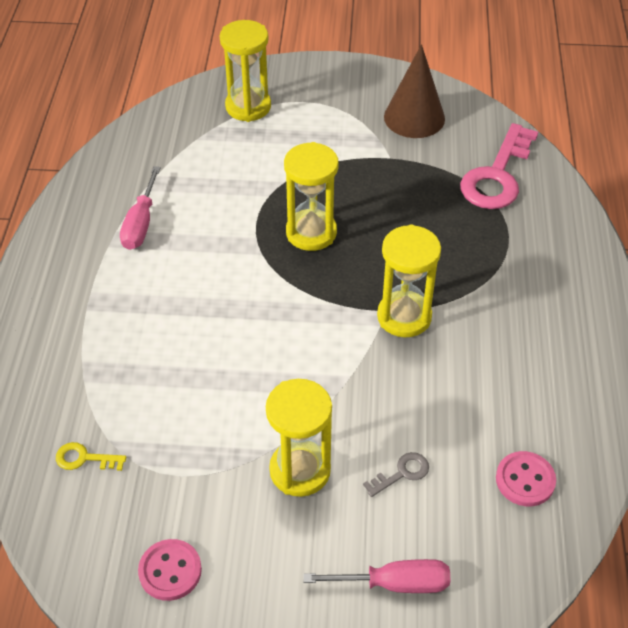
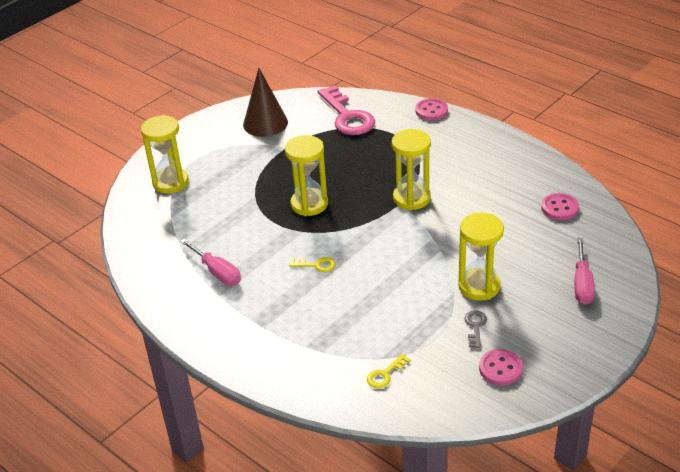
camera: 50 degrees left, 10 degrees down
(215, 297) = (316, 265): none -> yellow key
(394, 583) = (582, 283): pink screwdriver -> pink screwdriver turned 150 degrees clockwise
(401, 473) = (516, 249): grey key -> grey key (475, 326)
(589, 243) = (431, 111): none -> pink button

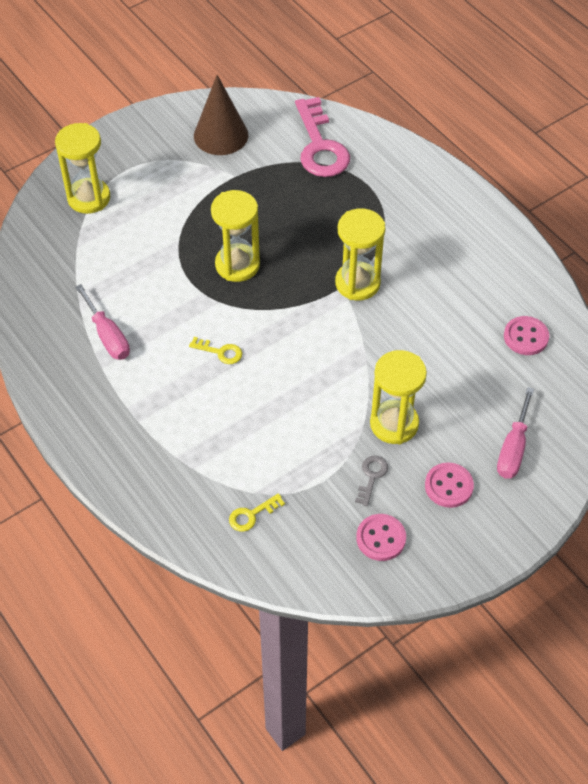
camera: 10 degrees right, 15 degrees up
(431, 111) = (423, 159): pink button -> pink button (448, 486)

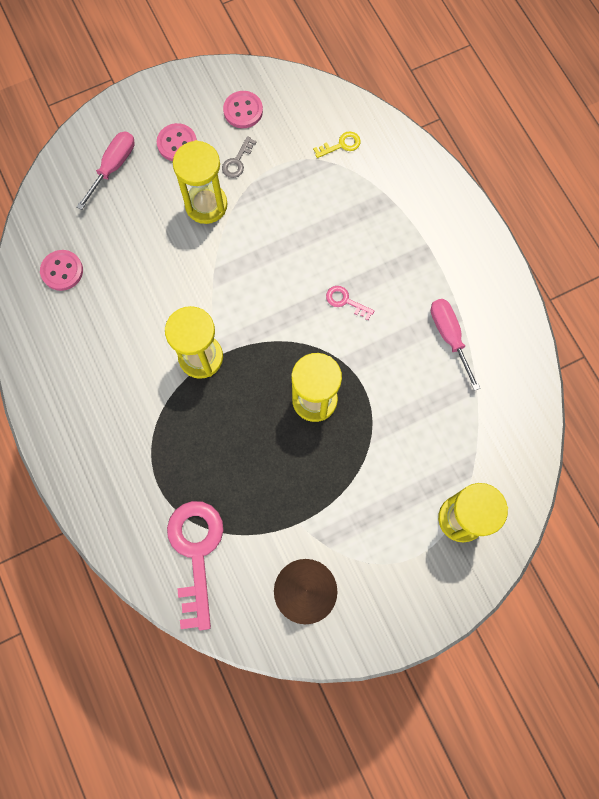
camera: 170 degrees left, 20 degrees up
(220, 352) = (345, 301): yellow key -> pink key

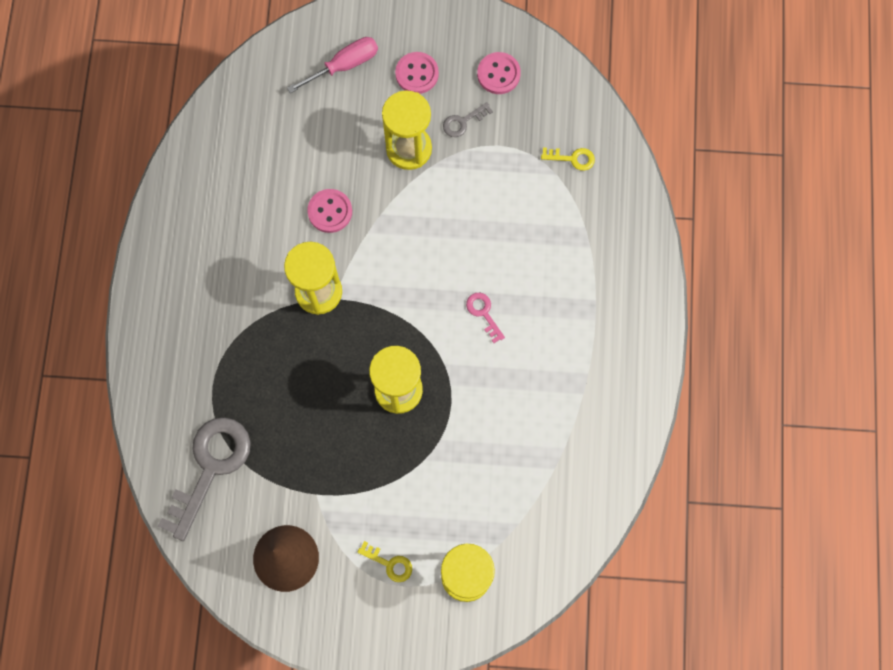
camera: 30 degrees right, 0 degrees up
(62, 271) = (241, 141): pink button -> pink button (330, 211)
(196, 553) = (210, 468): pink key -> grey key
(393, 545) = (389, 563): none -> yellow key
(449, 337) = (561, 402): pink screwdriver -> none

